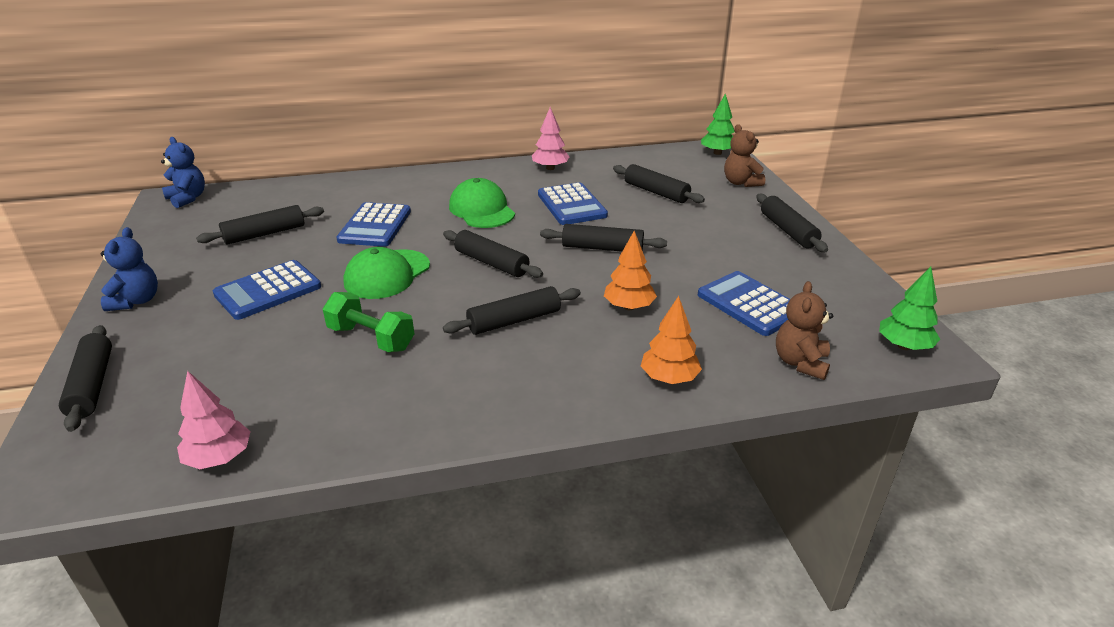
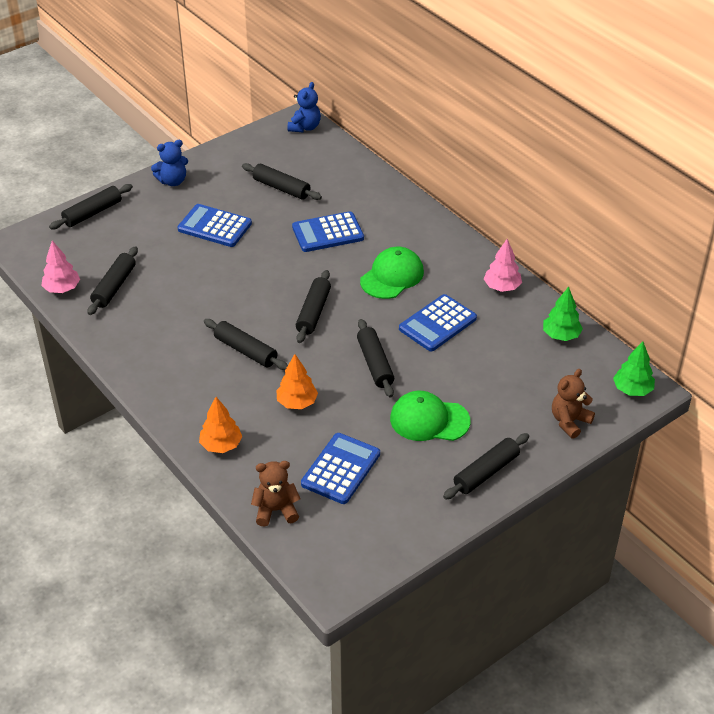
camera: 65 degrees right, 10 degrees up
(371, 338) = (190, 295): green dumbbell -> none
(387, 274) = (266, 269): green cap -> green cap (429, 420)
(656, 192) = (502, 368): black rolling pin -> black rolling pin (114, 286)
(904, 346) = (332, 569): green tree -> green tree (561, 335)

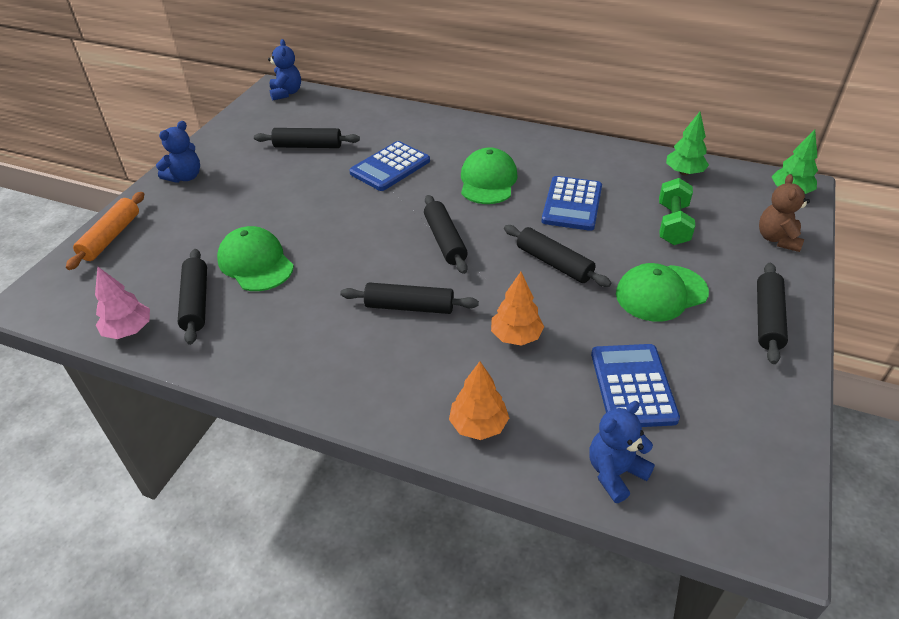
camera: 30 degrees left, 0 degrees up
(92, 213) = (111, 237): black rolling pin -> orange rolling pin
(171, 274) = (255, 263): none -> green cap
(214, 226) = (267, 201): blue calculator -> none
(276, 510) = (615, 473): brown teddy bear -> blue teddy bear
(499, 374) = (672, 224): none -> green dumbbell
(502, 287) = (592, 154): pink tree -> none

